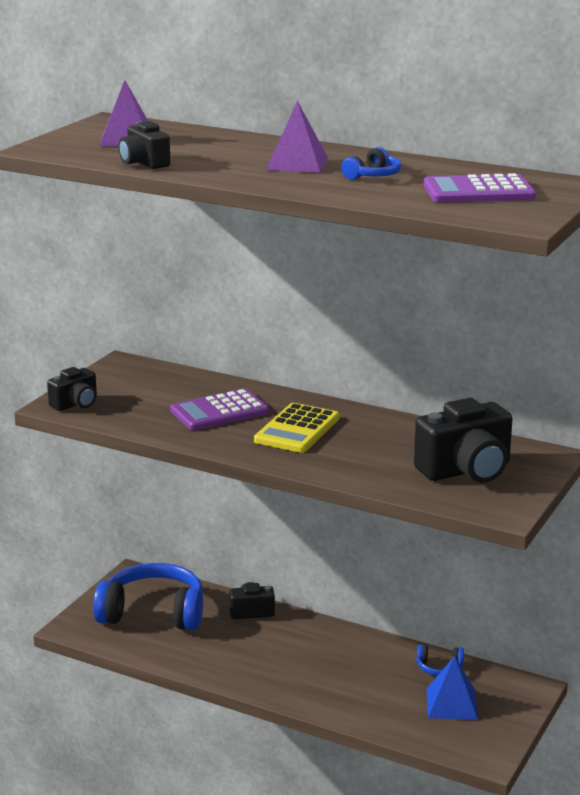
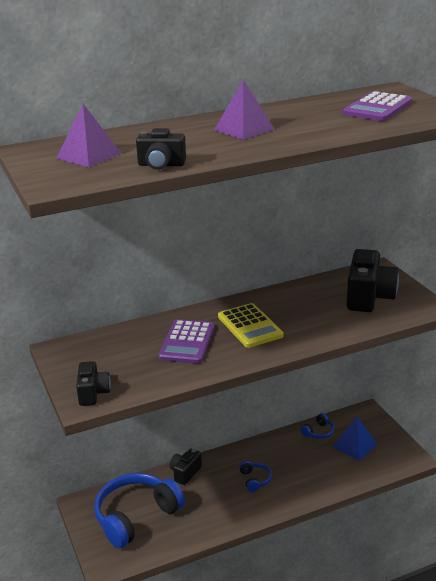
camera: 50 degrees left, 5 degrees up
(373, 175) = (304, 120): blue headphones -> blue headphones (255, 480)

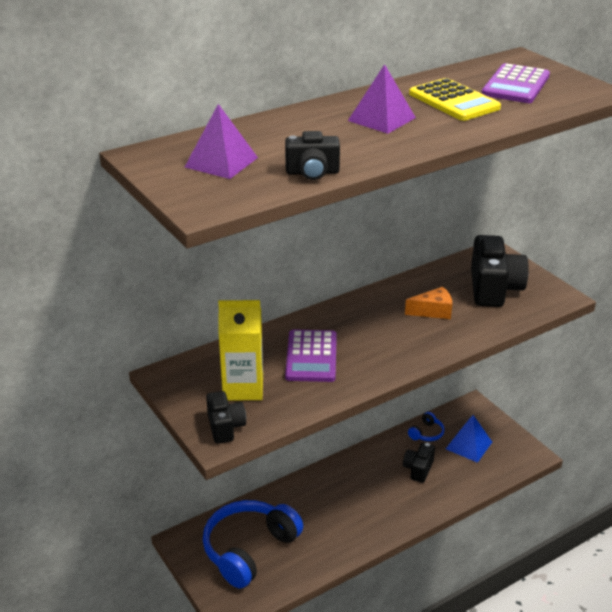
camera: 10 degrees left, 5 degrees up
(119, 363) = (243, 388): none -> yellow carton
(185, 473) = (291, 493): black camera -> black camera (418, 469)
(250, 326) = (375, 332): yellow calculator -> yellow calculator (454, 101)
(255, 480) = (370, 494): blue headphones -> none
(307, 312) = (433, 311): none -> orange cheese

